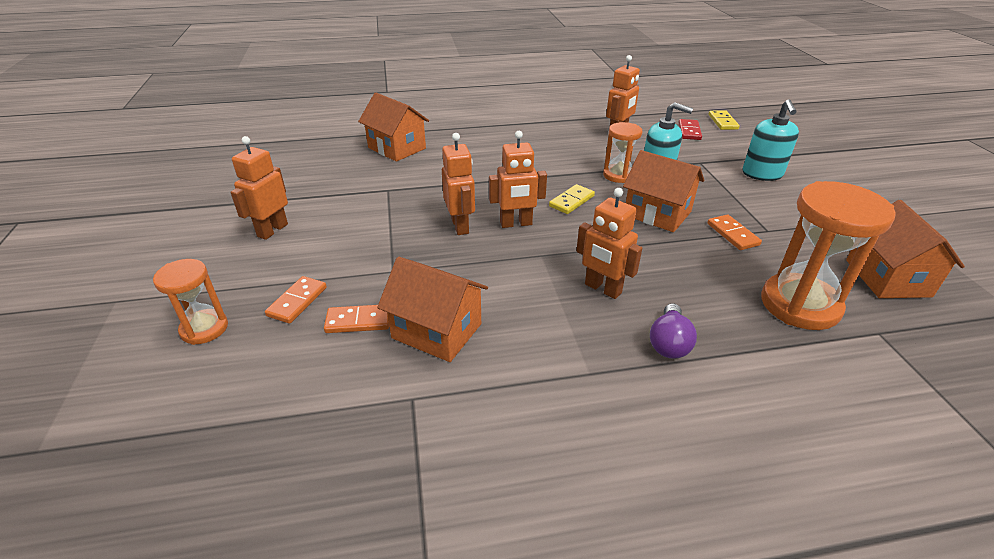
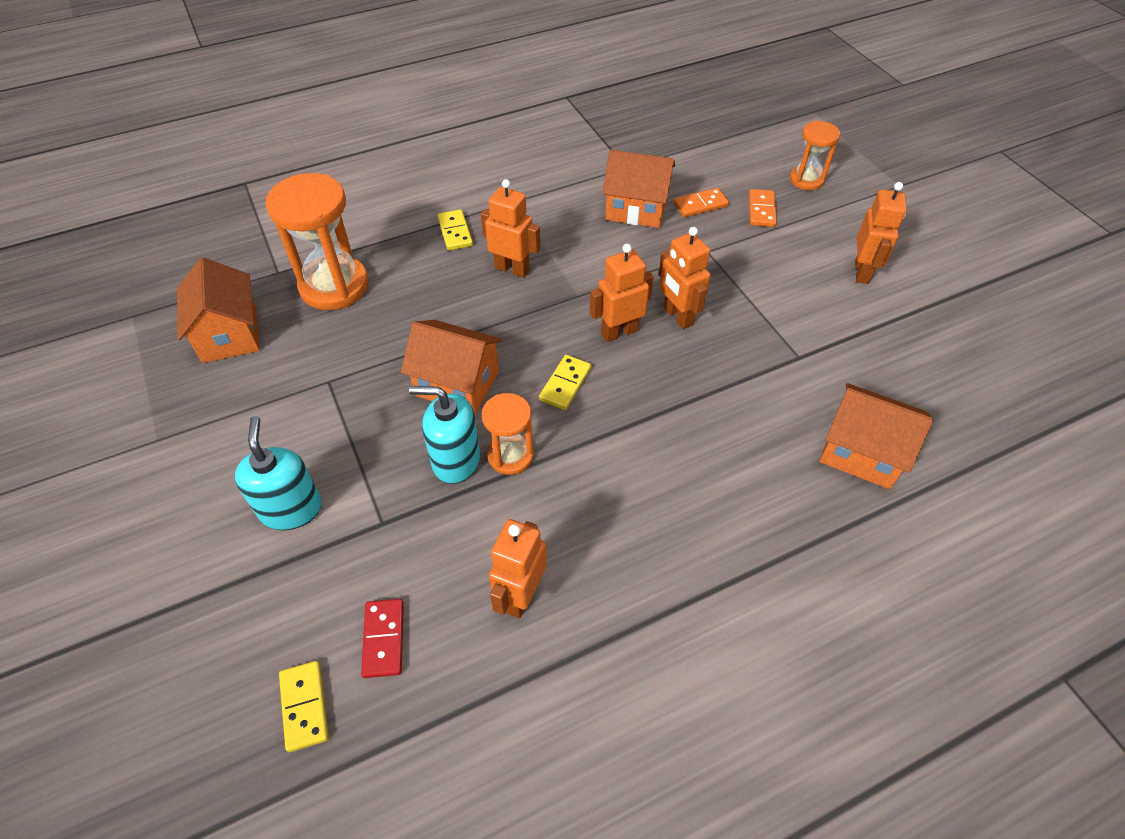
camera: 165 degrees right, 15 degrees up
(669, 343) = (455, 232): purple light bulb -> yellow domino
(732, 234) = (372, 365): orange domino -> none

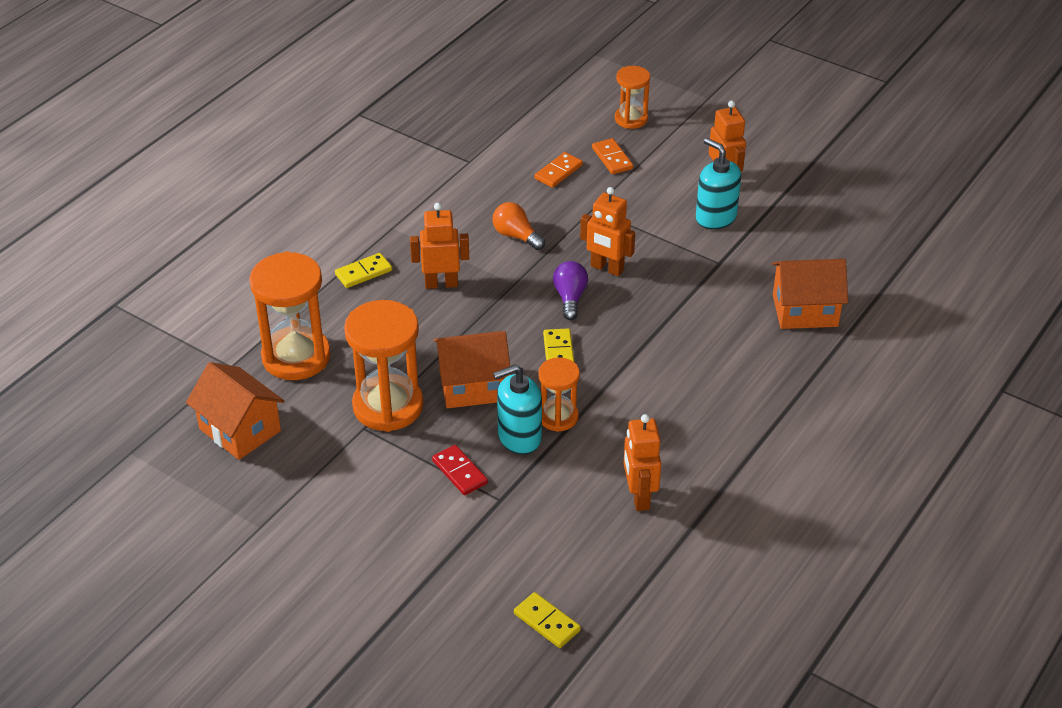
camera: 30 degrees left, 10 degrees down
(291, 509) = (421, 521): turquoise soap dispenser -> turquoise soap dispenser (715, 217)
(367, 369) = (388, 406): none -> orange hourglass
(383, 639) = (566, 563): red domino -> red domino (459, 472)
(455, 232) = (363, 272): yellow domino -> yellow domino turned 75 degrees counterclockwise
(615, 250) = (516, 236): none -> orange light bulb
(619, 332) = (570, 298): orange robot -> purple light bulb
(636, 209) = (506, 195): orange house -> none

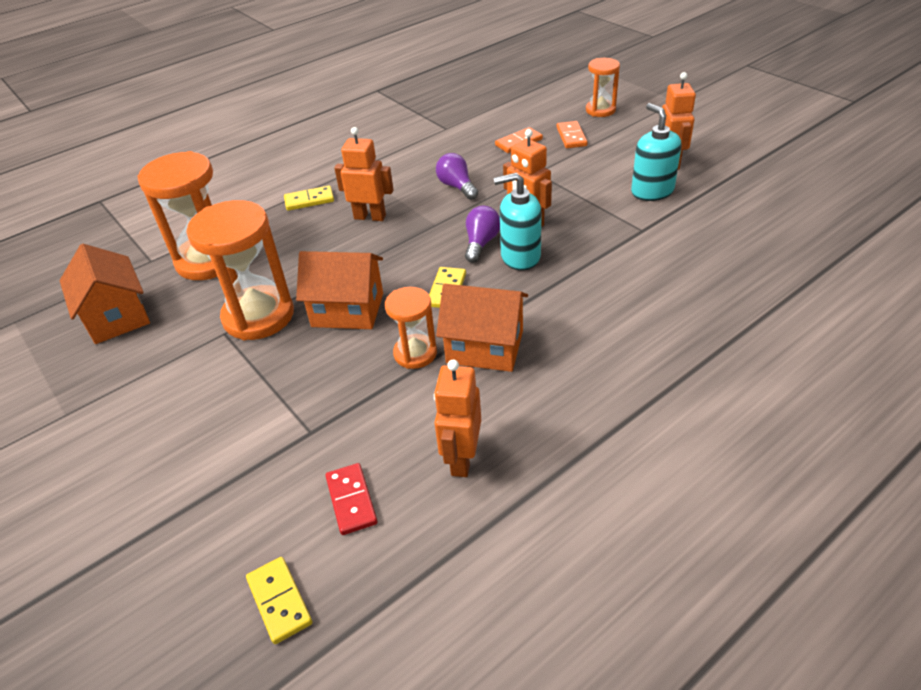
camera: 20 degrees right, 0 degrees up
(459, 472) = (286, 393): red domino -> red domino (351, 500)
(516, 236) = (457, 186): orange light bulb -> purple light bulb
(519, 437) = (365, 368): turquoise soap dispenser -> turquoise soap dispenser (520, 257)
(805, 310) = (721, 285): orange house -> orange house (485, 347)

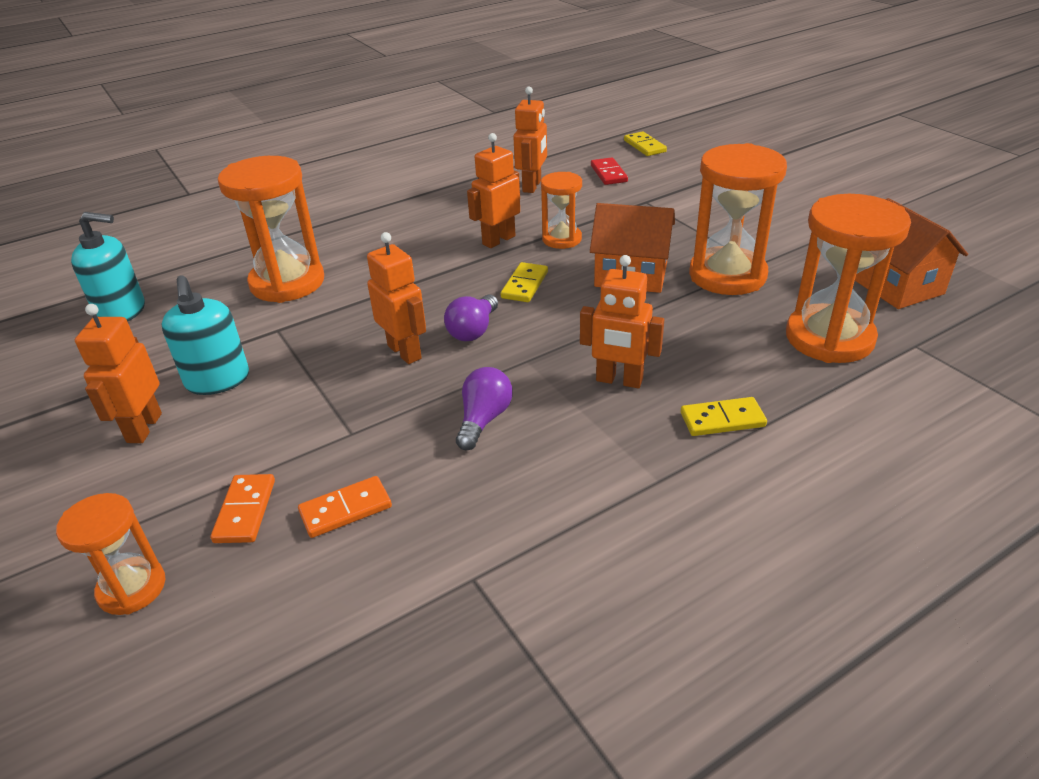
camera: 175 degrees left, 5 degrees down
(457, 186) = (484, 419): purple light bulb -> purple light bulb turned 135 degrees counterclockwise
(485, 347) = (498, 240): orange house -> orange robot
(520, 257) = (434, 311): turquoise soap dispenser -> turquoise soap dispenser (122, 312)
(674, 274) = (287, 283): none -> orange hourglass

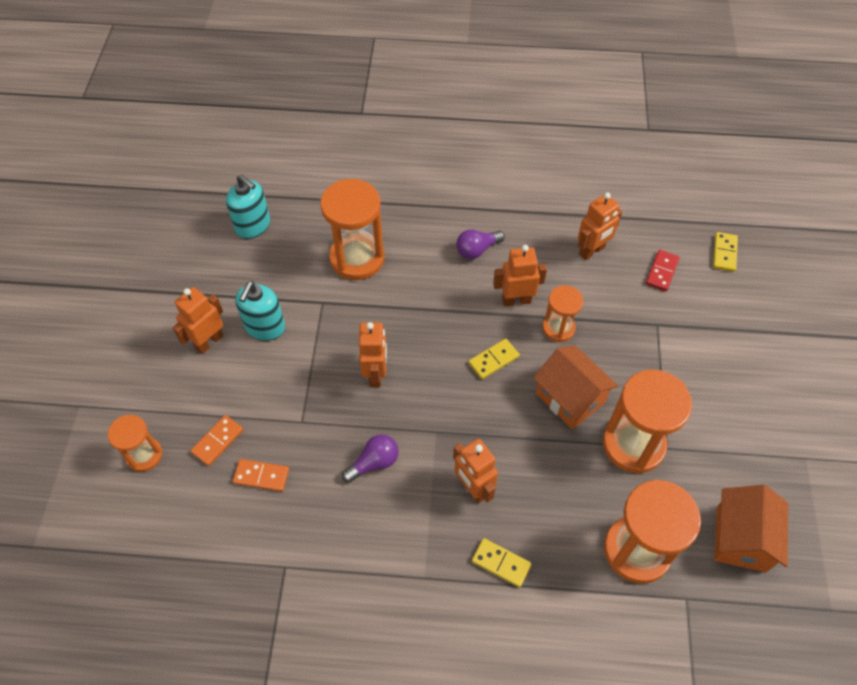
camera: 35 degrees right, 20 degrees up
(473, 330) = (428, 382): purple light bulb -> purple light bulb (477, 250)

